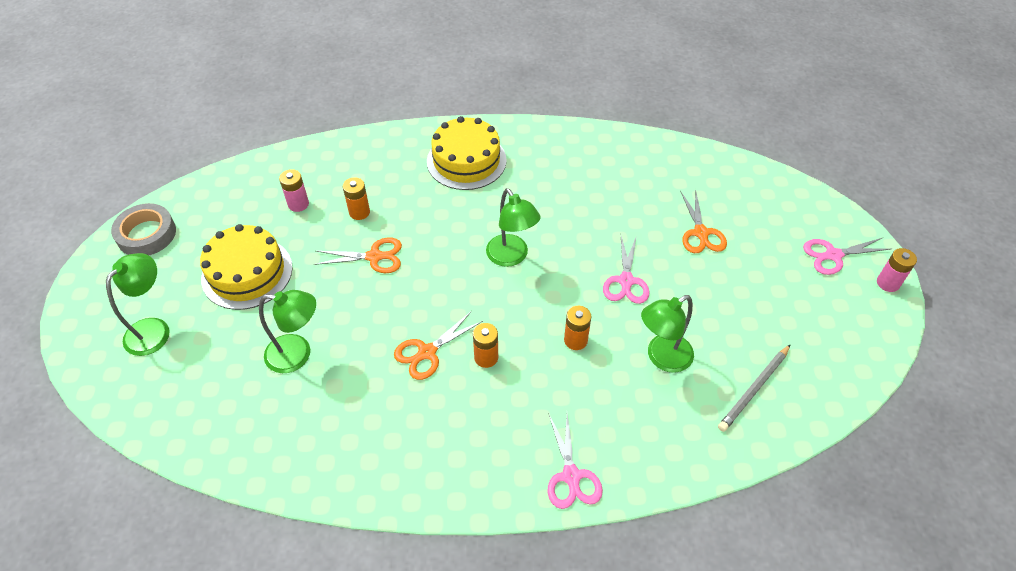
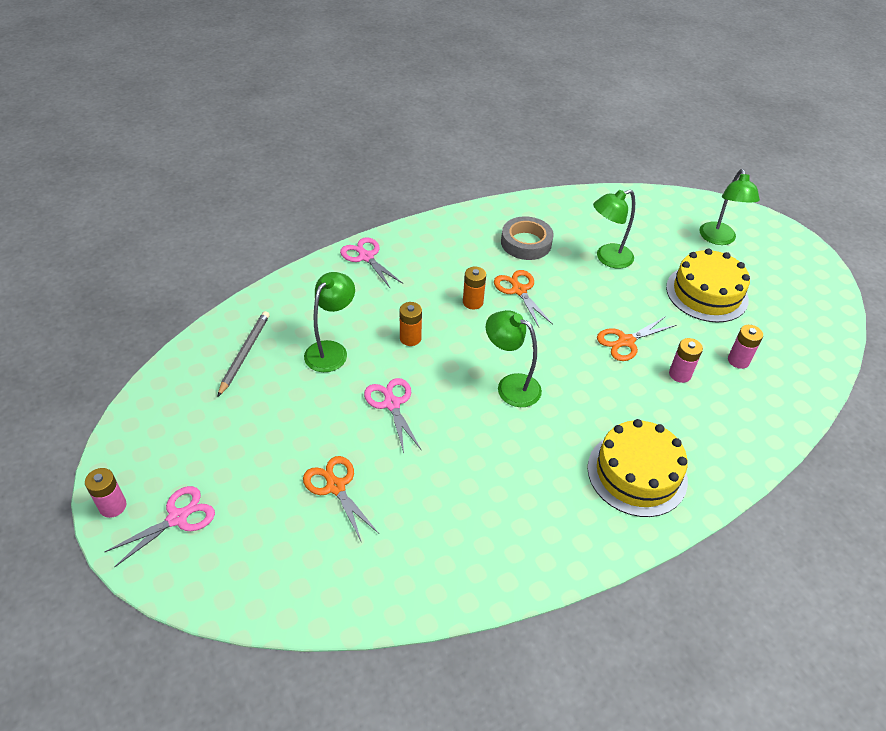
camera: 150 degrees right, 5 degrees down
(146, 234) = (816, 291): grey tape -> grey tape (526, 243)
(359, 212) = (680, 374): orange battery -> pink battery
(427, 352) = (519, 290): orange scissors -> orange scissors turned 45 degrees counterclockwise

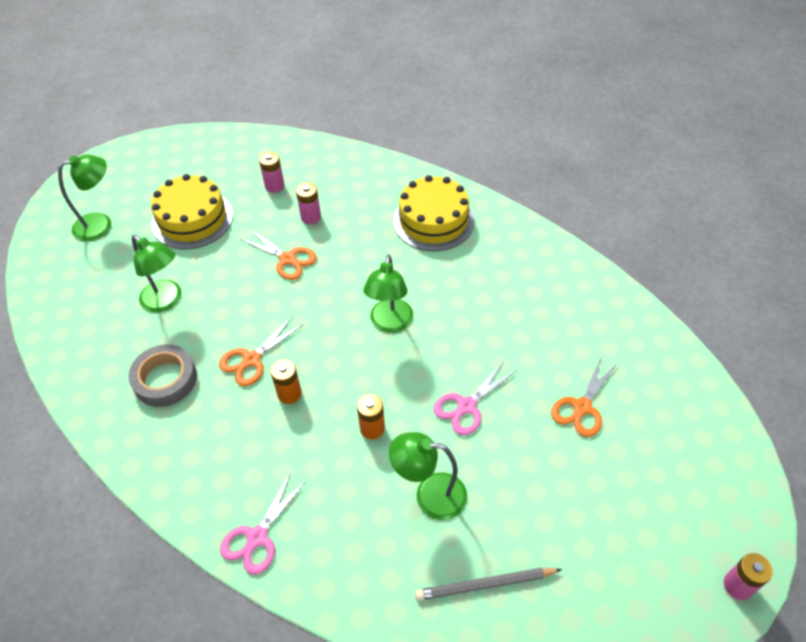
camera: 110 degrees left, 5 degrees up
(177, 518) = (703, 517): pink scissors -> none

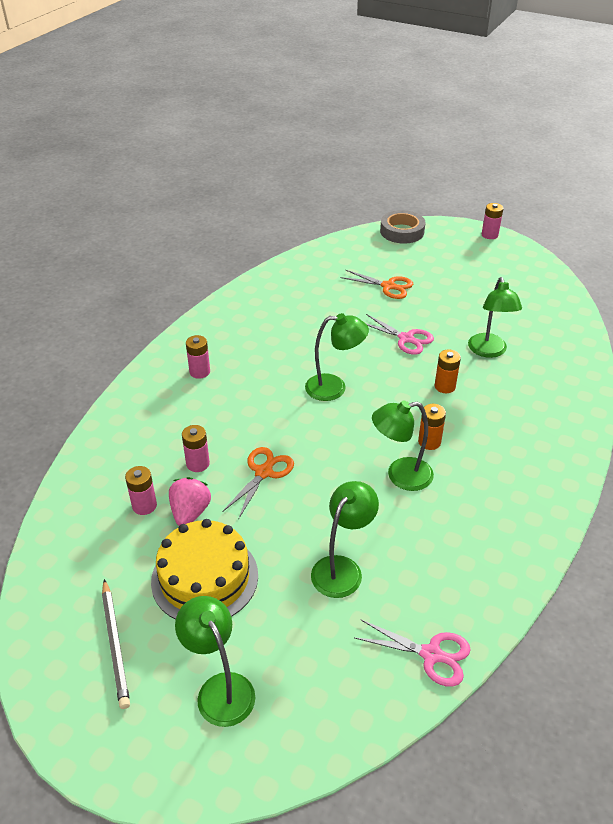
camera: 100 degrees left, 10 degrees down
(165, 379) = (444, 540): grey tape -> grey tape (402, 231)
(252, 359) = (400, 476): orange scissors -> green lamp
(257, 537) = (567, 438): pink scissors -> pink scissors (431, 654)
(258, 212) = (190, 512): none -> pink strawberry
(433, 220) = (199, 372): yellow cake -> pink battery
(485, 585) = (540, 323): grey pencil -> grey pencil (115, 644)

